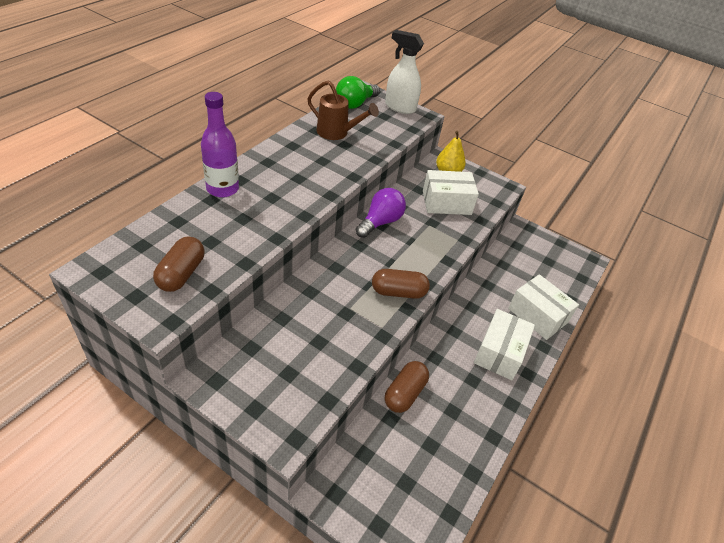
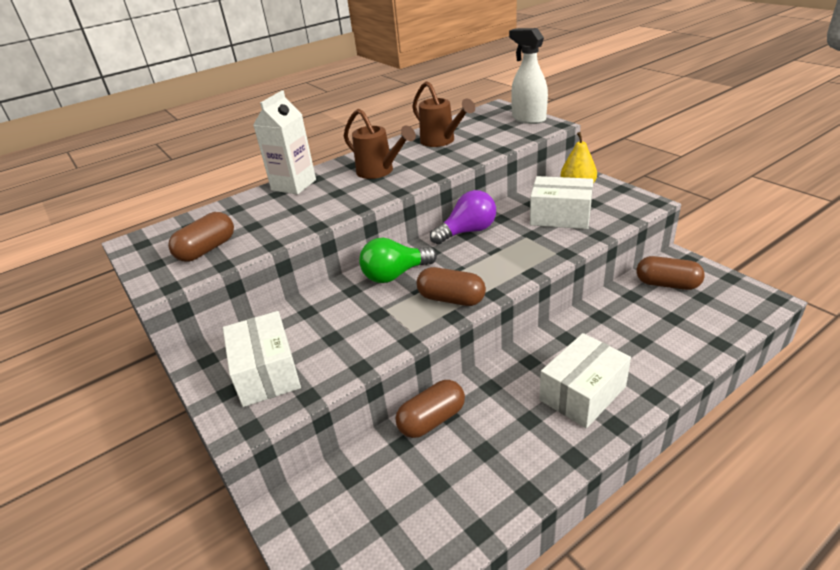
camera: 30 degrees right, 10 degrees down
(222, 189) = (294, 185): purple bottle -> white carton
(299, 171) = (379, 171): none -> brown watering can
(355, 104) = (477, 117): green light bulb -> green light bulb (395, 275)
(523, 252) = (667, 284): none -> brown capsule
(537, 315) = (659, 357): white box -> white box (266, 373)

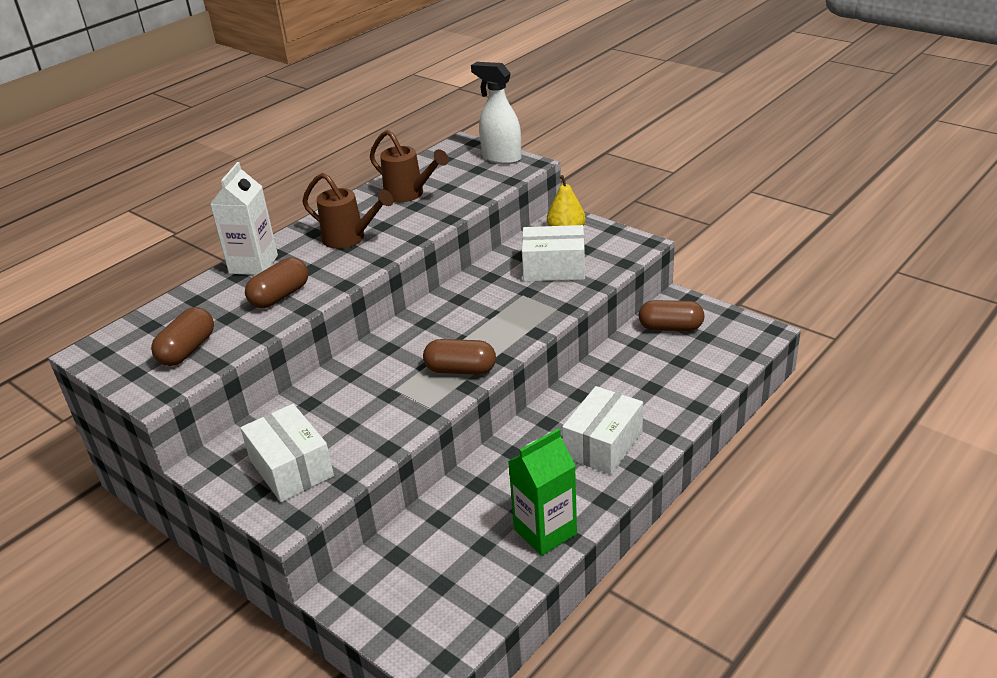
camera: 15 degrees left, 0 degrees up
(395, 275) = (393, 352): green light bulb -> none
(432, 420) = (463, 492): brown capsule -> brown capsule (280, 296)
(467, 231) = (458, 296): purple light bulb -> none
(504, 482) = (545, 532): none -> green carton

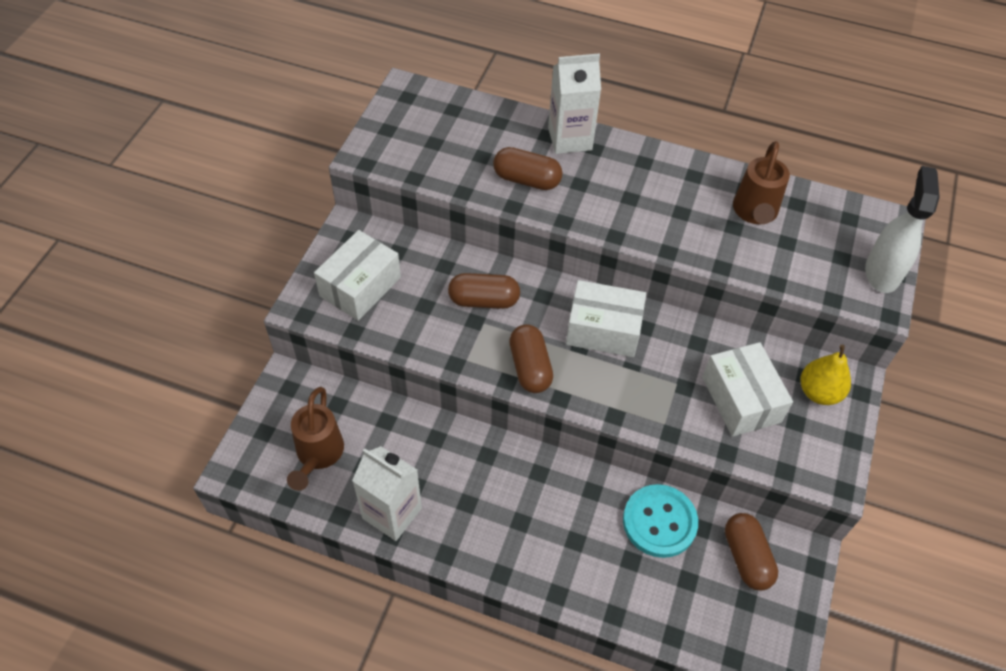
camera: 65 degrees right, 20 degrees up
(187, 350) = (427, 150): brown capsule -> brown capsule (484, 300)
(350, 238) = (645, 194): brown watering can -> brown watering can (318, 455)
(545, 532) = (392, 513): green carton -> white carton
(603, 444) = (523, 533): white box -> white box (603, 330)
(623, 364) = (659, 522): none -> turquoise button

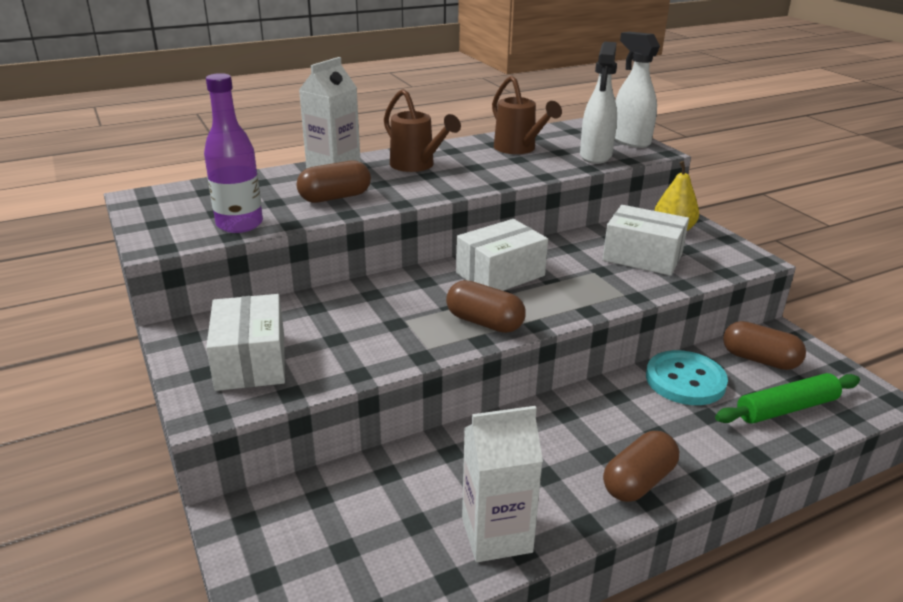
camera: 45 degrees left, 25 degrees down
(318, 455) = (357, 550): brown watering can -> brown watering can (416, 166)
(432, 168) = (239, 224): none -> purple bottle
(484, 300) = (383, 308): brown capsule -> brown capsule (638, 481)
(695, 608) = (786, 408): none -> green rolling pin
(810, 271) = (595, 156): none -> white spray bottle

